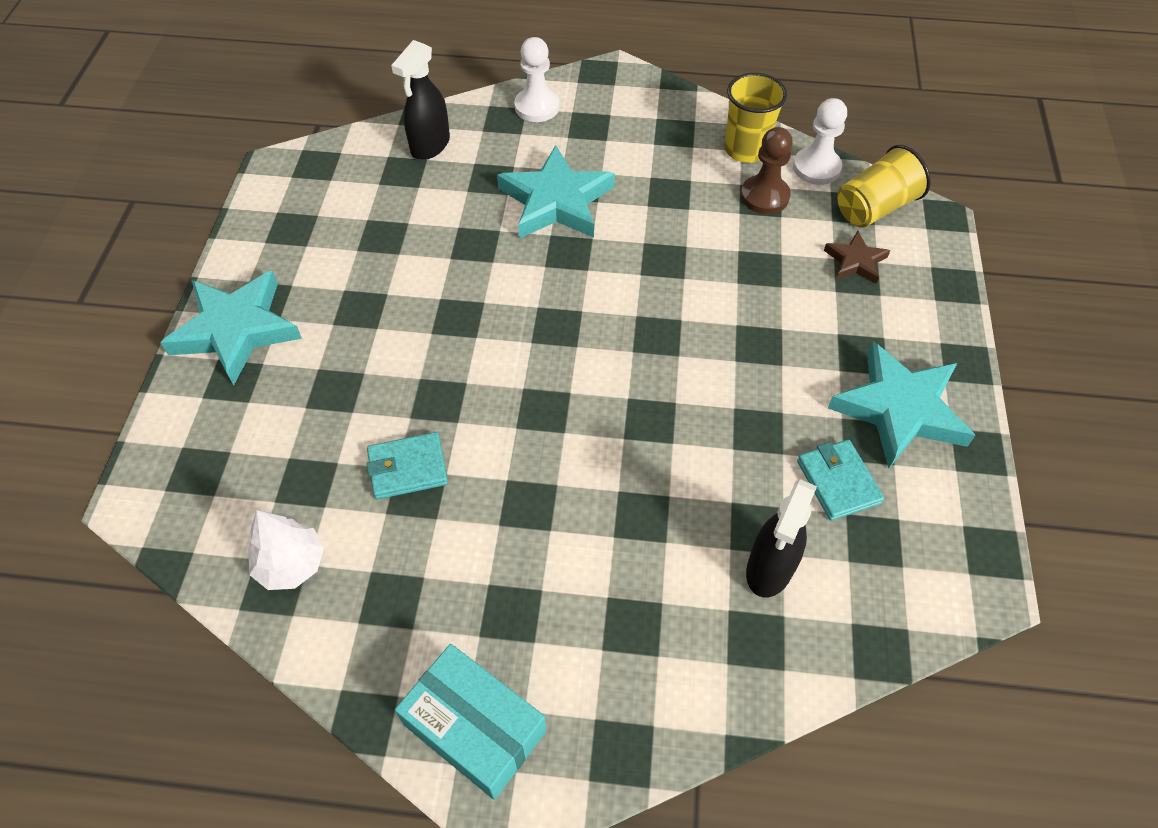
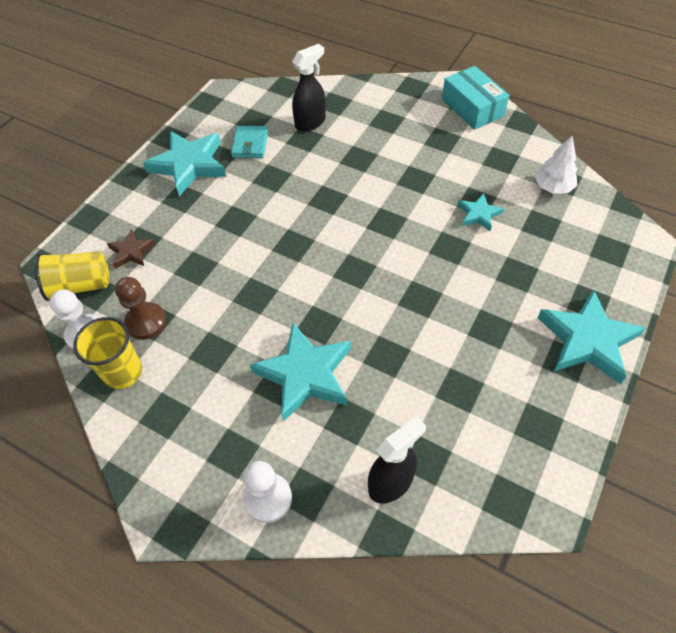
camera: 155 degrees left, 0 degrees up
(408, 468) = (478, 214): turquoise wallet -> turquoise star

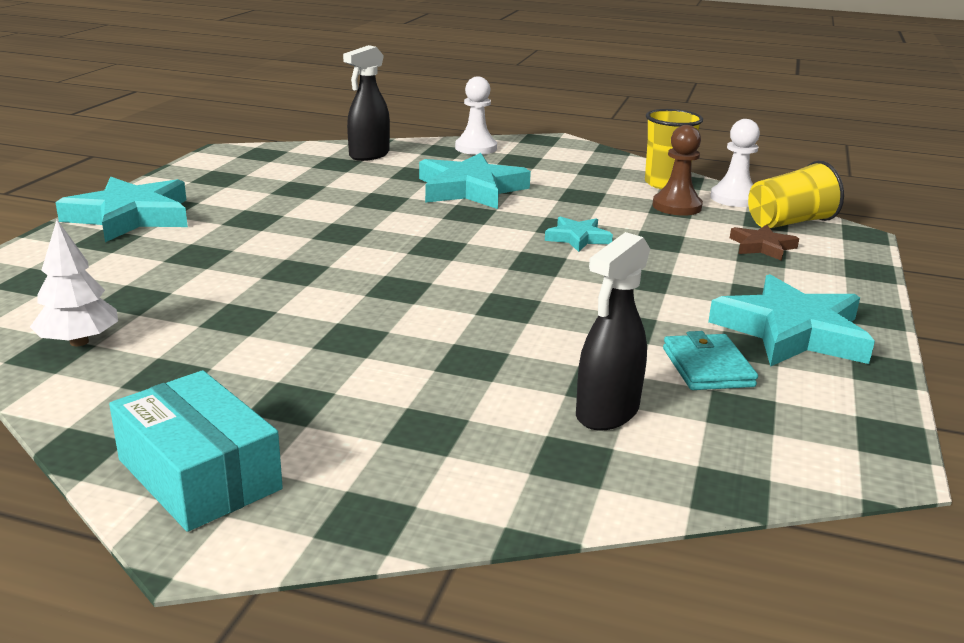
camera: 165 degrees right, 30 degrees down
(478, 214) = (239, 303): turquoise star -> turquoise star (577, 238)

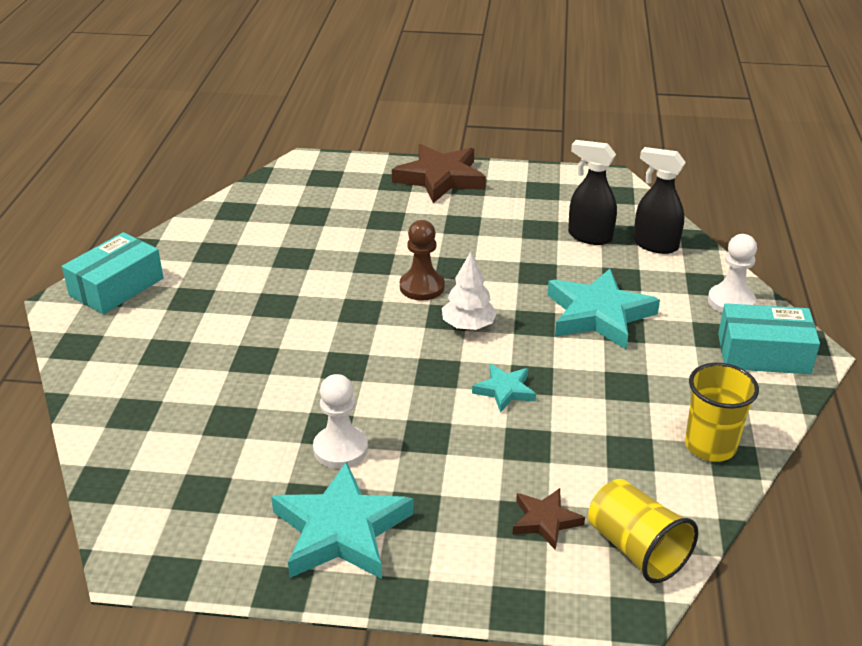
camera: 80 degrees right, 10 degrees up
(79, 342) = (249, 215): white tree -> white tree (468, 326)
(131, 217) = (440, 178): turquoise star -> brown star
(552, 151) = (763, 353): none -> turquoise box
(606, 413) = (190, 424): black spray bottle -> black spray bottle (589, 236)
(676, 206) = (635, 455): brown pawn -> brown pawn (422, 287)
(707, 367) = (264, 475): turquoise wallet -> none
(734, 198) = (695, 503): white pawn -> white pawn (340, 449)

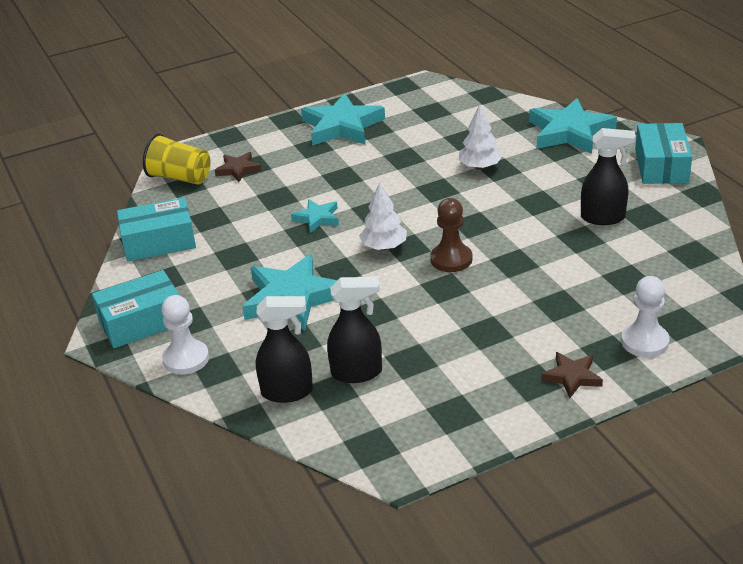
camera: 150 degrees right, 0 degrees up
(118, 368) = (569, 132): none -> turquoise star
(248, 265) = (603, 218): none -> black spray bottle
(268, 371) = (479, 167): none -> white tree
(340, 449) = (384, 152): white pawn -> white pawn (644, 342)
(440, 178) = (572, 377): brown star -> brown star, size x0.52
(710, 446) = (159, 242): yellow cup -> turquoise box

